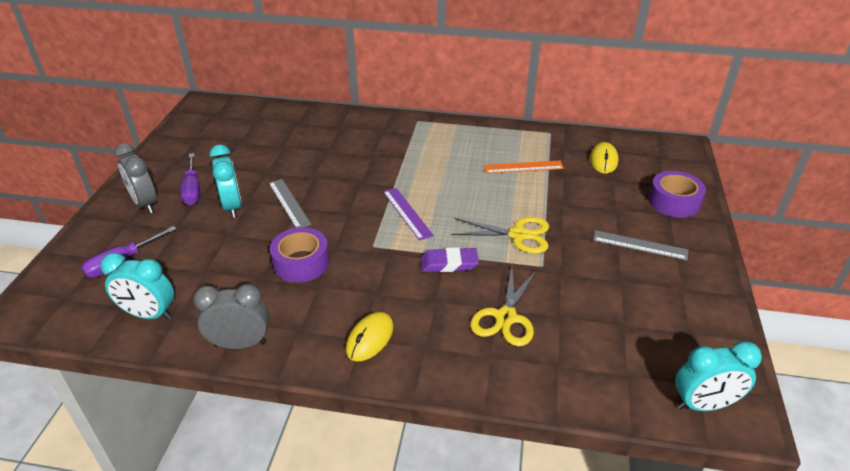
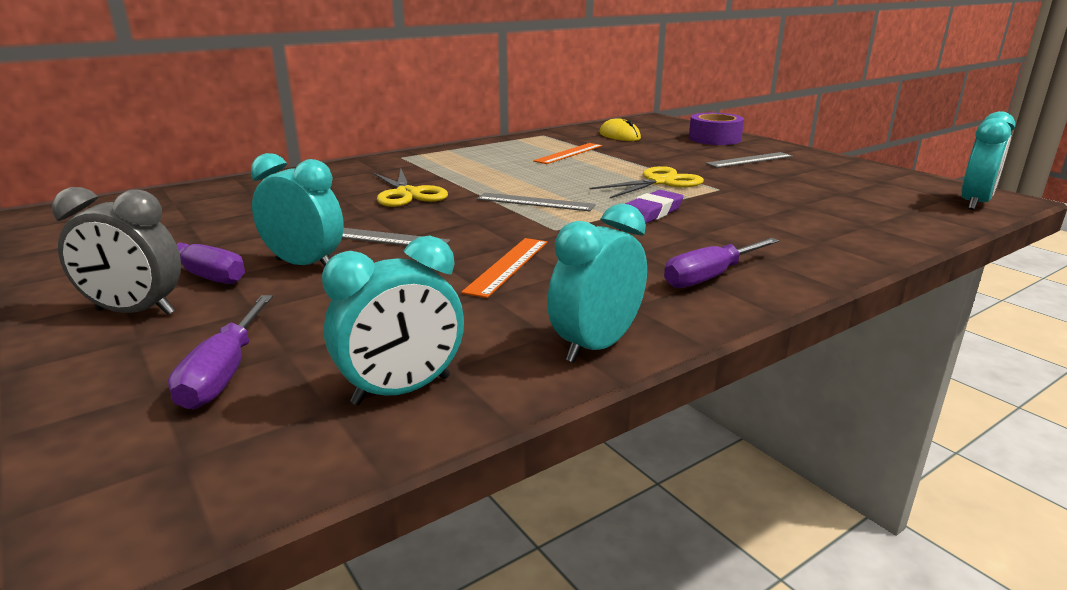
camera: 45 degrees left, 15 degrees down
(240, 344) = (596, 346): grey clock -> turquoise clock
(301, 262) = (508, 266): purple tape -> orange ruler
(370, 338) = (710, 277): yellow mouse -> purple screwdriver
(407, 213) = (535, 202): purple ruler -> grey ruler
(505, 317) = (771, 220): yellow scissors -> yellow scissors (407, 194)

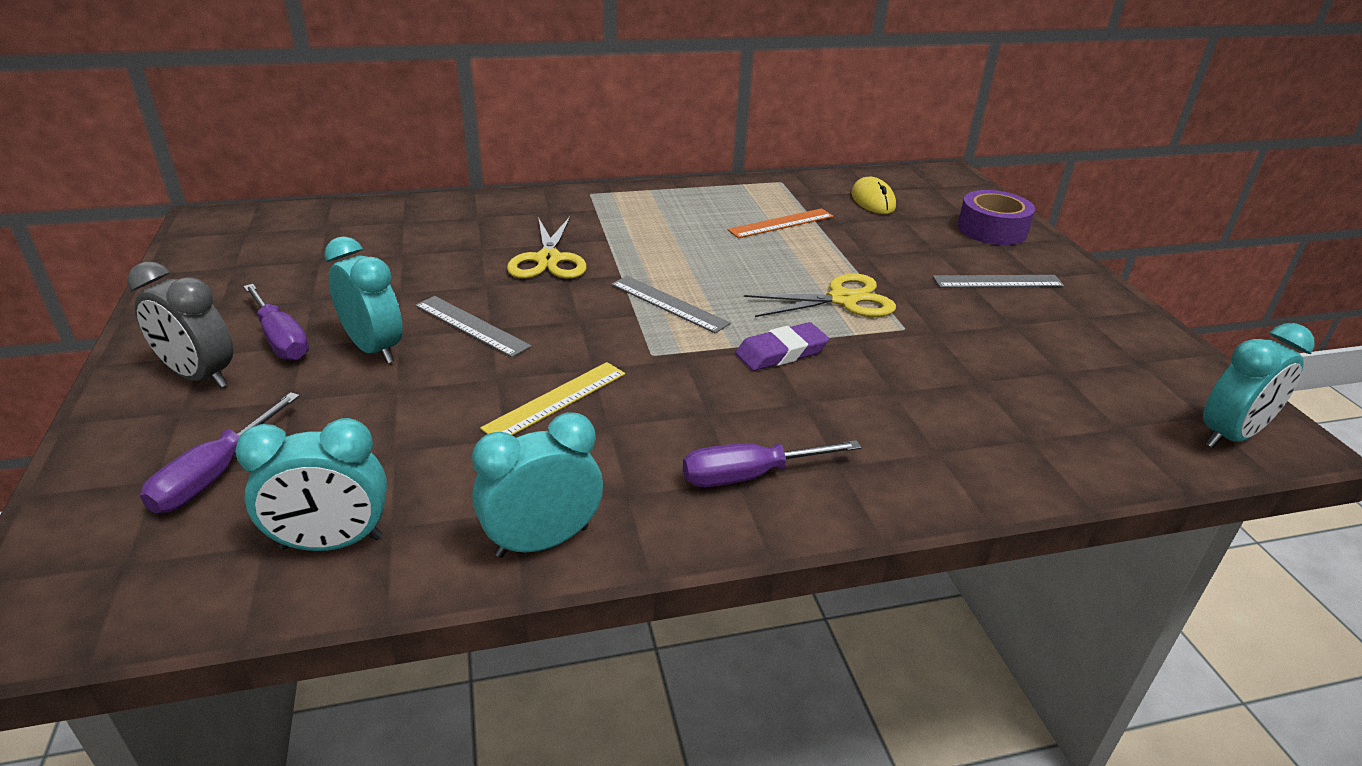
camera: 20 degrees right, 10 degrees up
(508, 266) = (556, 400): orange ruler -> yellow ruler

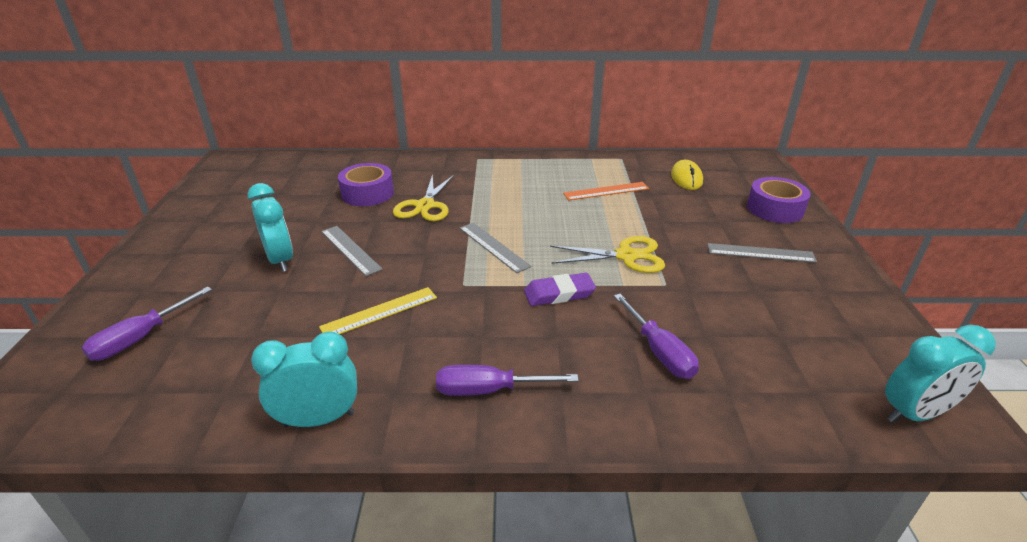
camera: 15 degrees right, 0 degrees up
(199, 376) = (167, 268): grey clock -> none
(281, 339) = (227, 247): purple screwdriver -> purple screwdriver (659, 351)
(331, 543) = (185, 398): turquoise clock -> none
(456, 250) = (367, 193): none -> purple tape

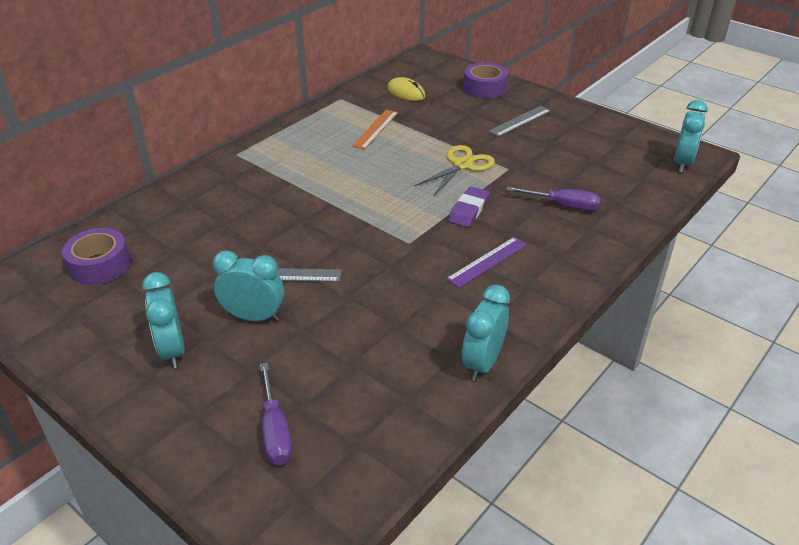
camera: 50 degrees left, 5 degrees up
(212, 247) = (172, 350): none -> turquoise clock
(367, 193) = (208, 231): purple tape -> purple tape (99, 265)
(380, 312) = (395, 293): yellow ruler -> none
(425, 206) = (275, 212): yellow scissors -> none
(489, 344) = (487, 262): none -> purple ruler
(489, 390) = (529, 281): purple screwdriver -> none
(493, 247) = (379, 209): grey ruler -> none

